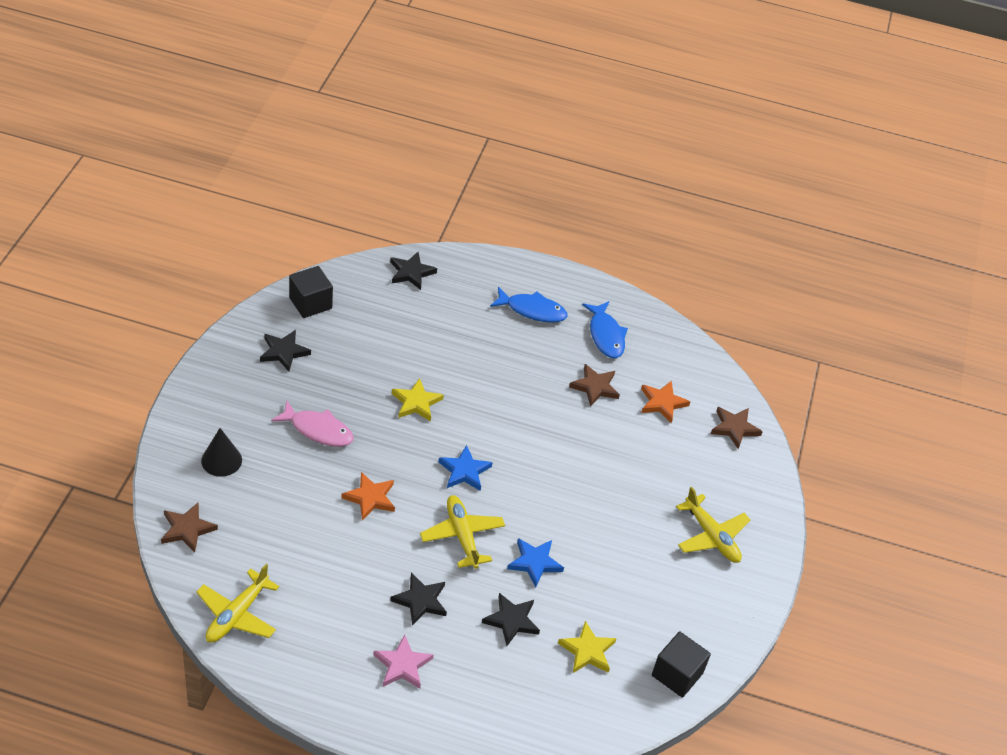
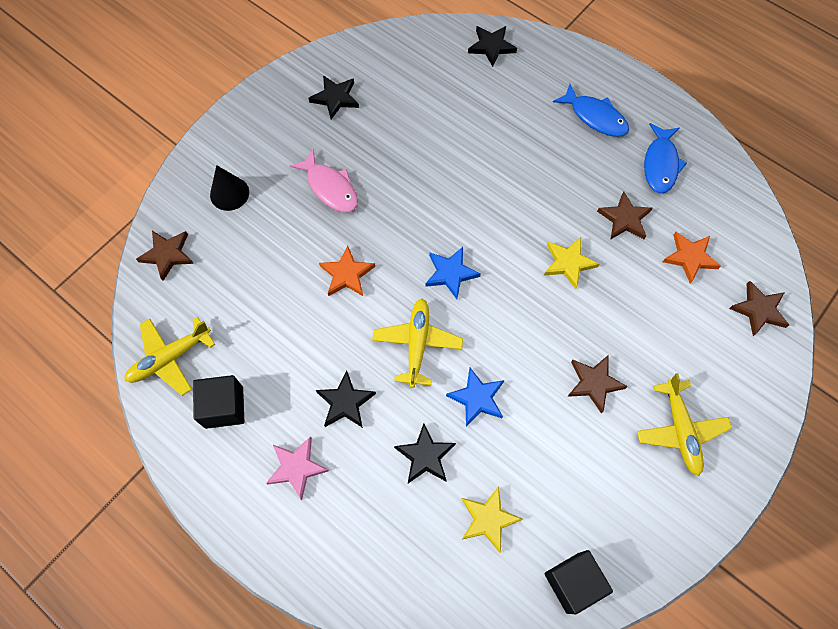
camera: 30 degrees right, 20 degrees up
(310, 303) = (382, 54): black cube -> black cube (224, 407)
(416, 402) = (436, 185): yellow star -> yellow star (568, 263)
(627, 522) = (594, 383): none -> brown star

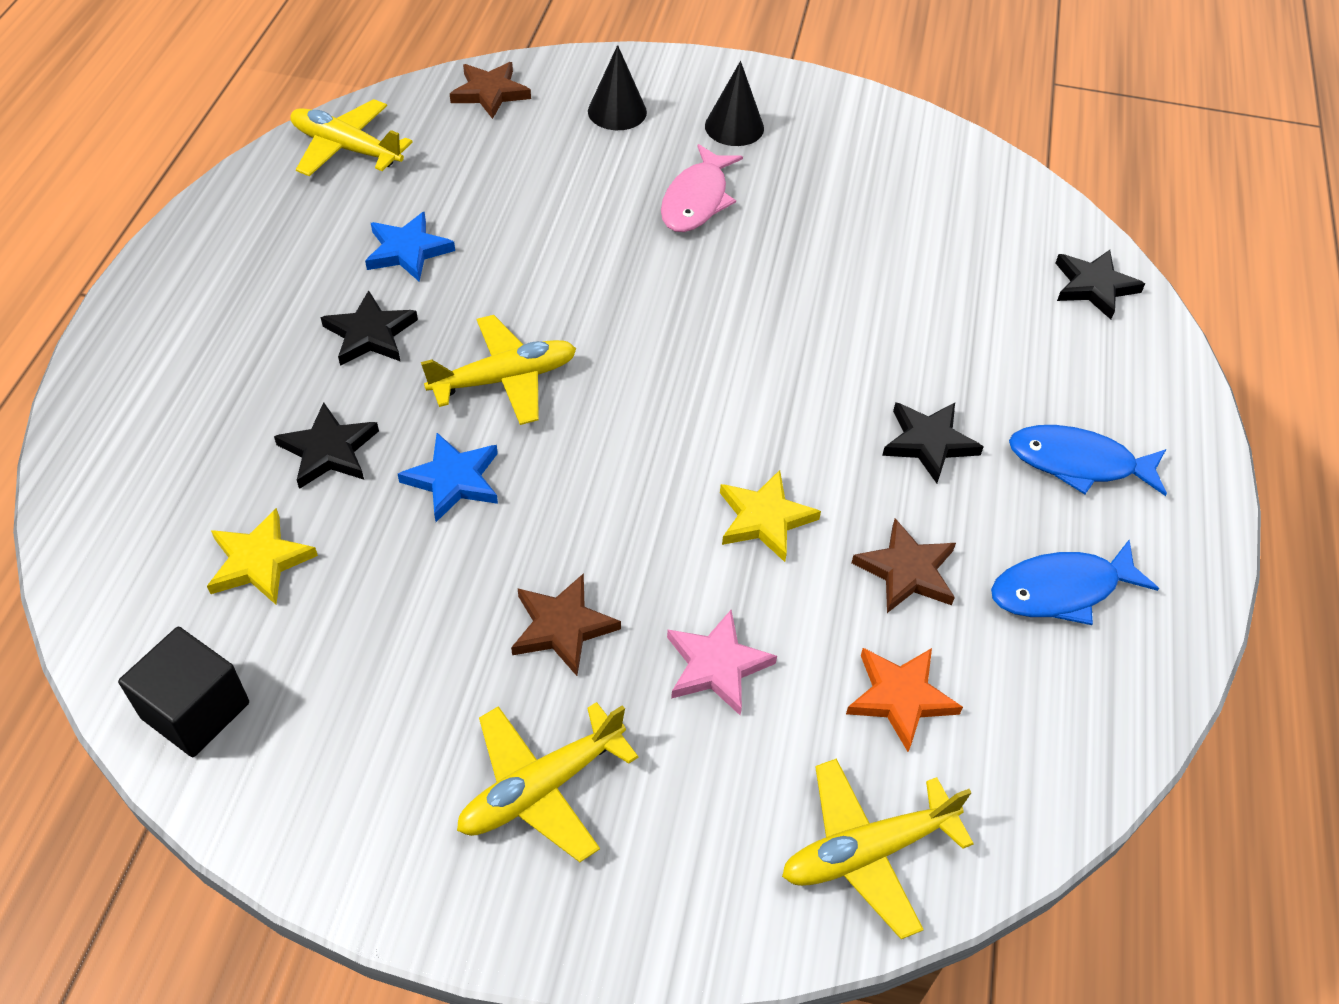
camera: 60 degrees right, 15 degrees down
(224, 407) = (303, 220): black cube -> none
(280, 140) = (734, 127): none -> black cone
(296, 467) = (249, 319): pink star -> pink star (717, 665)
(335, 98) = (847, 153): black star -> black star (929, 442)
(347, 274) = (570, 265): orange star -> none
(450, 273) = (646, 377): blue star -> blue star (407, 250)
(595, 117) = (1078, 463): blue fish -> blue fish turned 90 degrees clockwise
(759, 310) = (866, 852): brown star -> yellow plane

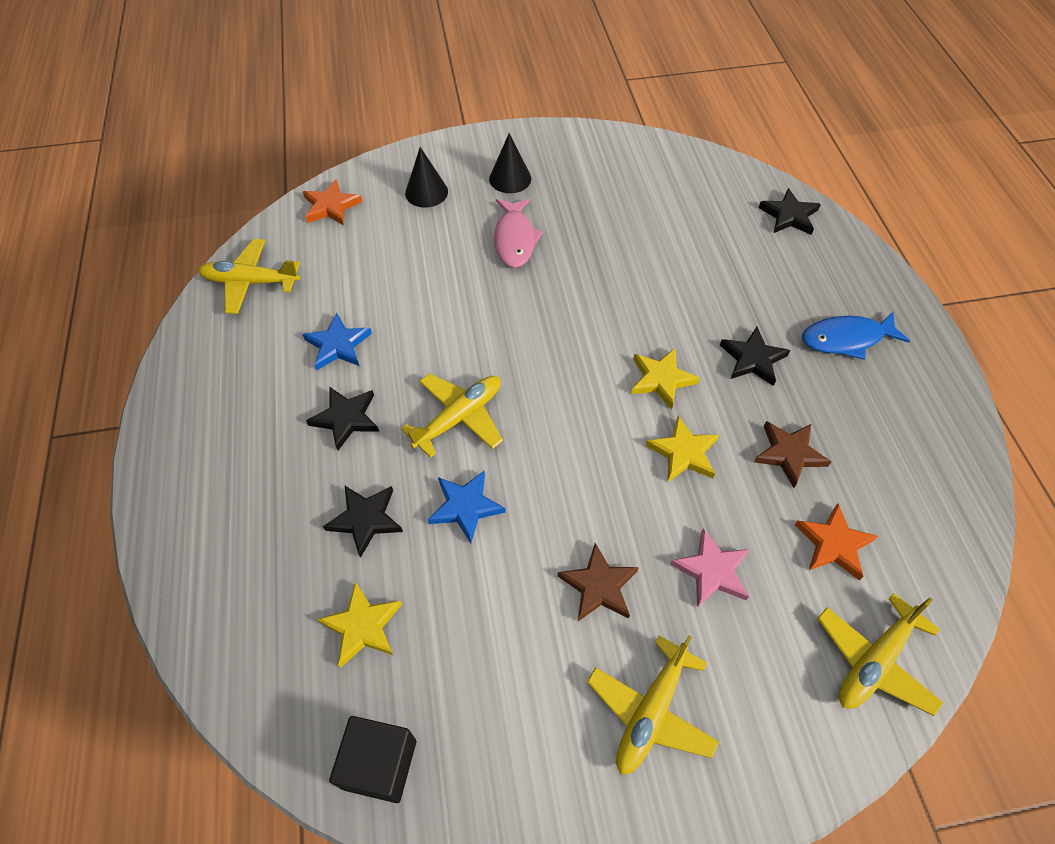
camera: 20 degrees left, 5 degrees up
(490, 93) = (331, 206): brown star -> orange star
(788, 424) = (661, 379): none -> yellow star
(1061, 590) = (884, 429): blue fish -> none

